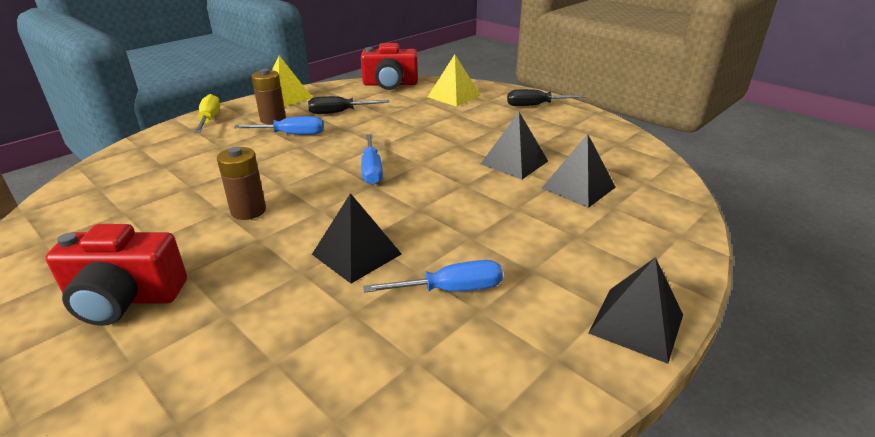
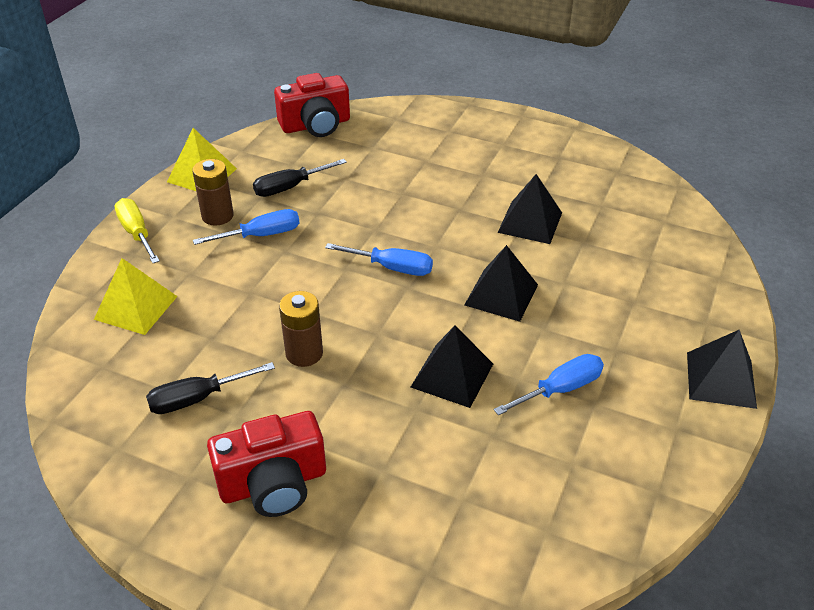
camera: 20 degrees left, 10 degrees up
(371, 170) = (392, 268): blue screwdriver -> blue screwdriver turned 45 degrees counterclockwise
(454, 96) = (405, 131): yellow pyramid -> yellow pyramid (136, 307)
(535, 105) = (505, 129): black screwdriver -> black screwdriver (198, 398)
(578, 187) = (608, 242): black pyramid -> black pyramid (501, 294)

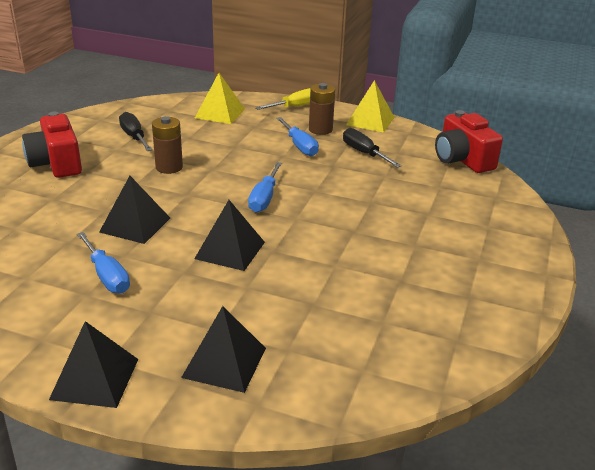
camera: 85 degrees right, 10 degrees down
(530, 222) = (340, 270): black pyramid -> black pyramid (224, 362)

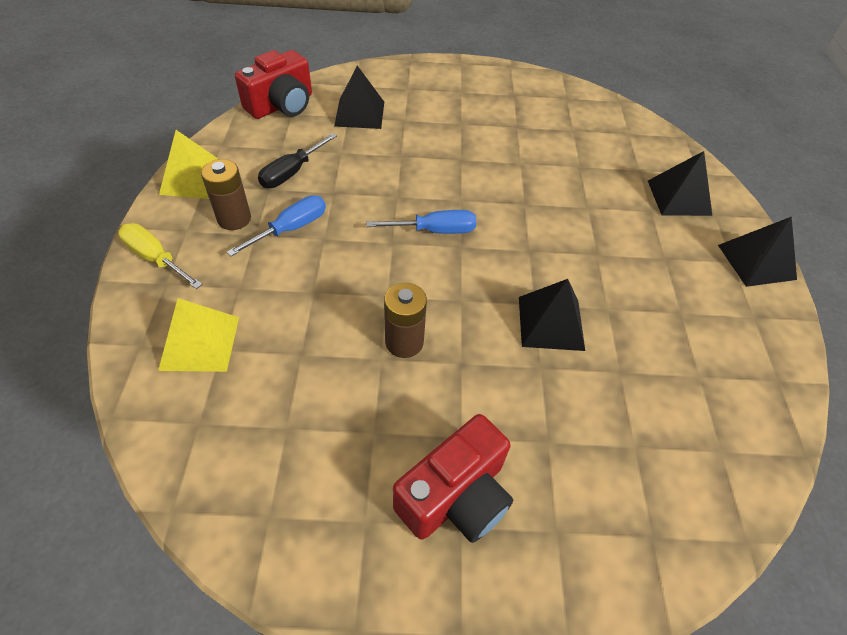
camera: 110 degrees left, 20 degrees up
(107, 276) = (646, 308): blue screwdriver -> none
(134, 137) = (324, 427): black screwdriver -> none
(230, 250) = (544, 232): black pyramid -> black pyramid (360, 113)

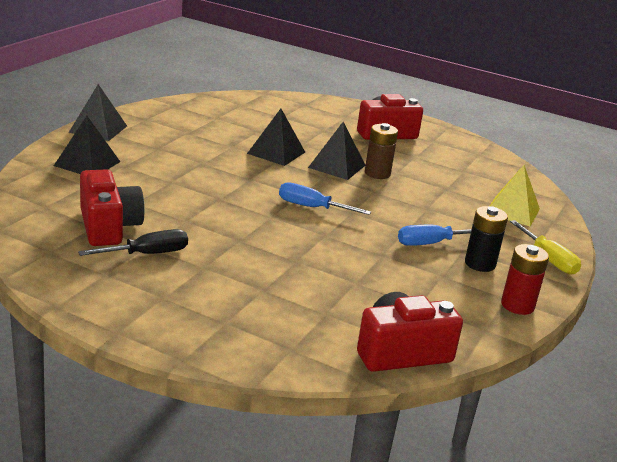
camera: 155 degrees left, 25 degrees down
(193, 179) = (517, 305): yellow pyramid -> red battery
(234, 219) = (480, 264): brown battery -> black battery
(292, 172) = (415, 280): black screwdriver -> black screwdriver (147, 254)
(360, 113) = (310, 312): black pyramid -> black pyramid (337, 166)
(562, 132) = (109, 226): none -> red camera

